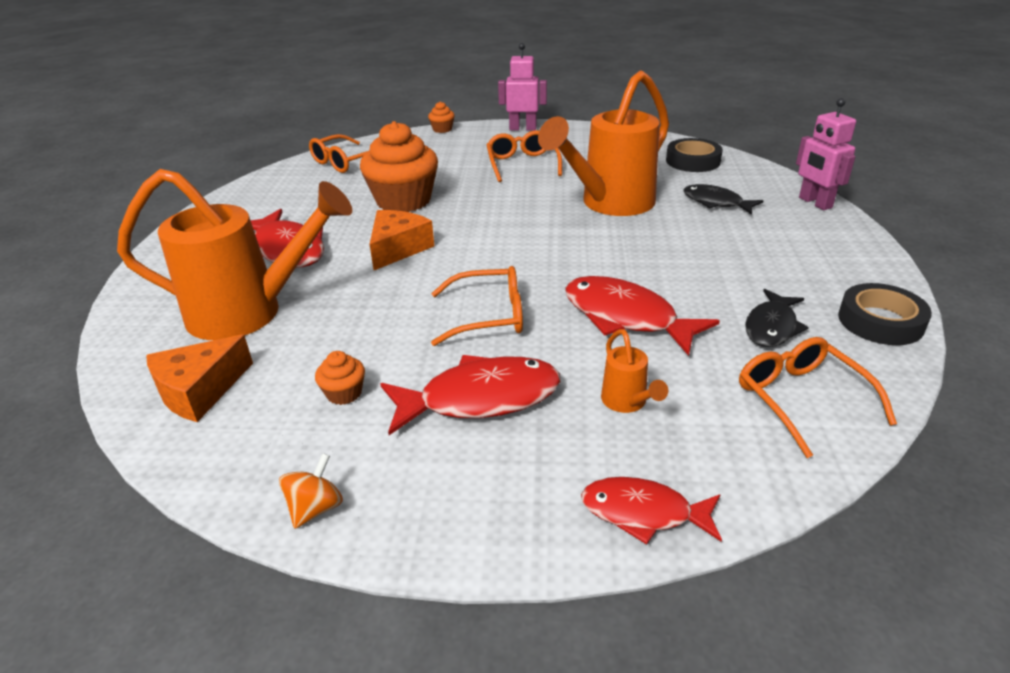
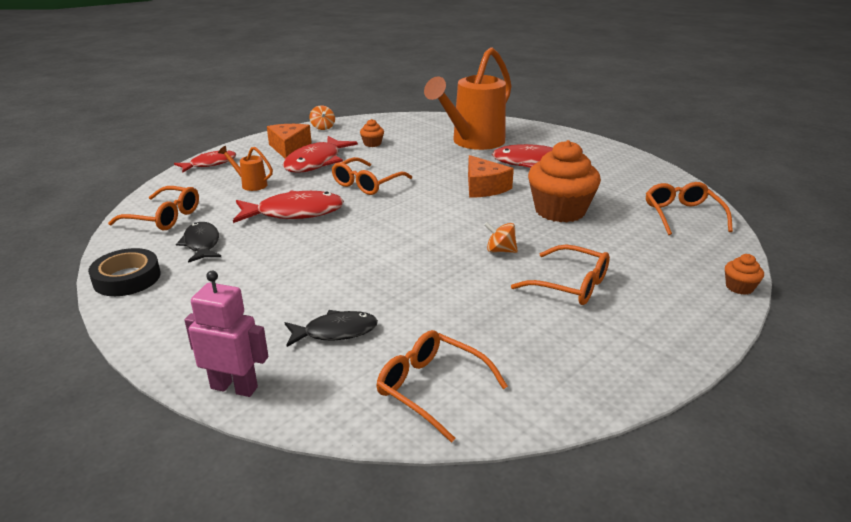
camera: 130 degrees right, 5 degrees down
(199, 390) = (424, 125): orange cheese -> orange cheese (289, 148)
(515, 197) = (500, 250): none -> orange spinning top
(523, 129) = (688, 336): pink robot -> none
(609, 204) = (422, 281): orange watering can -> none
(693, 161) = (432, 389): black tape -> orange glasses

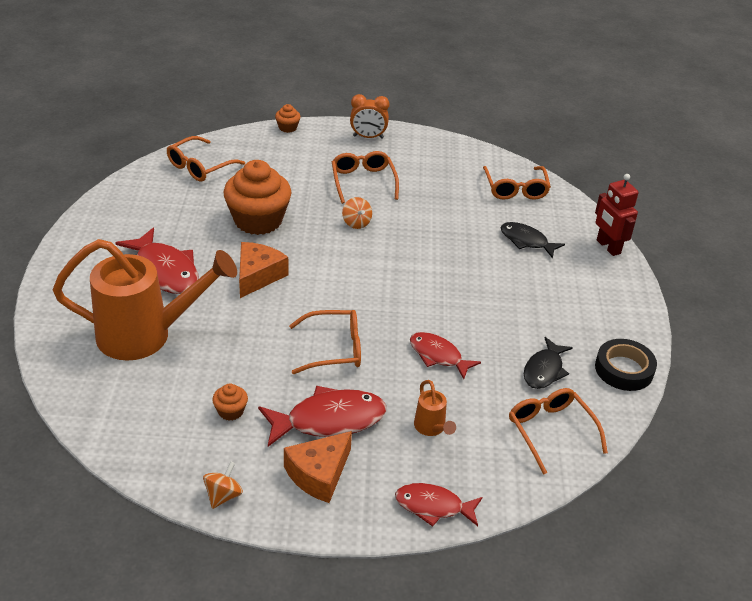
camera: 135 degrees left, 10 degrees up
(234, 387) = (608, 247): pink robot -> red robot
(294, 213) = (438, 356): red fish -> red fish, size x0.64
(674, 334) = (368, 137): none -> orange clock

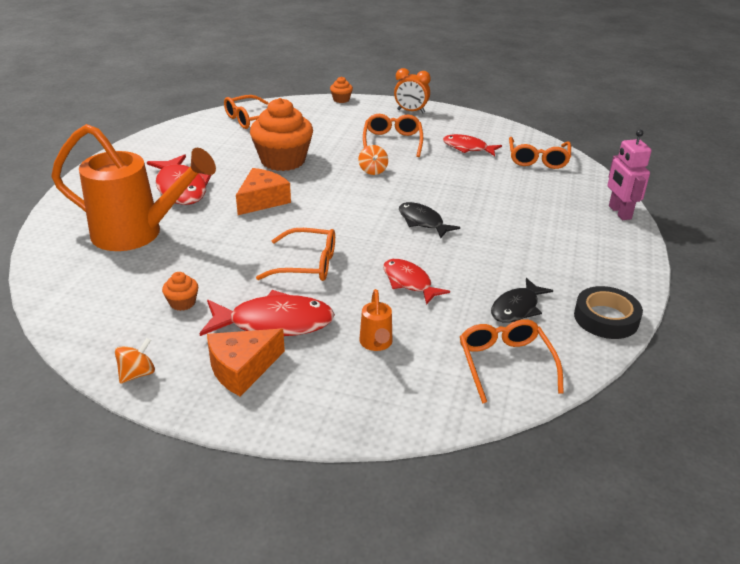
camera: 15 degrees right, 5 degrees down
(433, 506) = (348, 416): red fish -> red fish (467, 148)
(526, 241) = (535, 200): black fish -> black fish (422, 222)
(608, 247) = (619, 212): red robot -> pink robot

